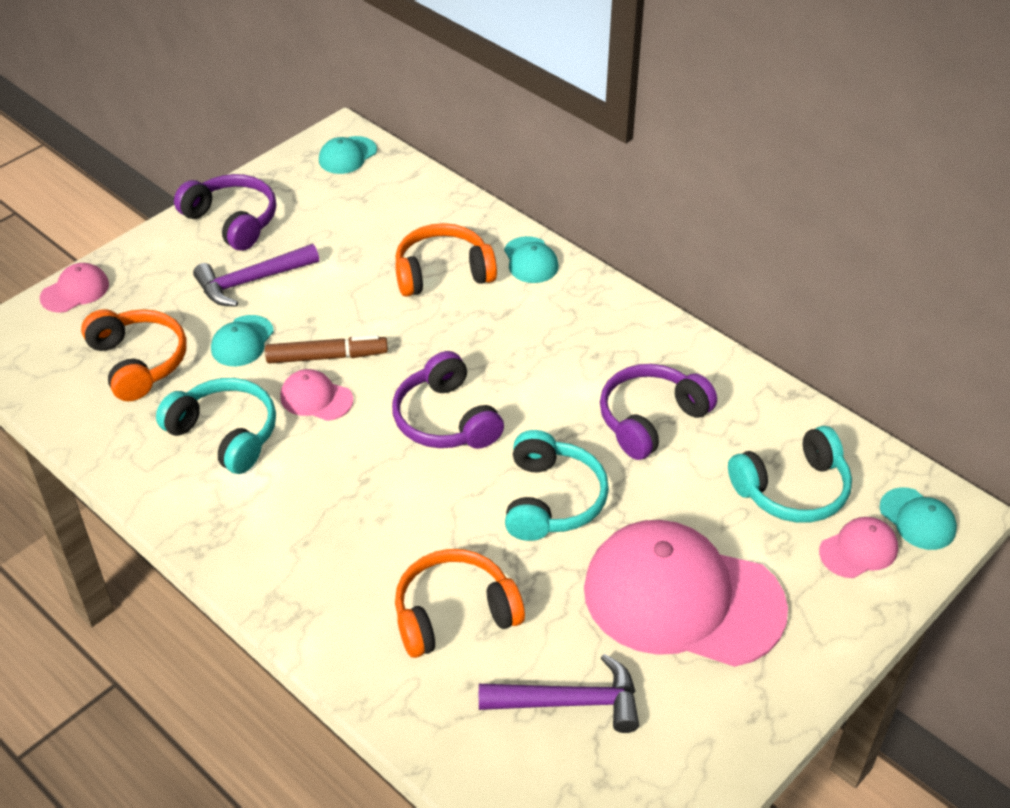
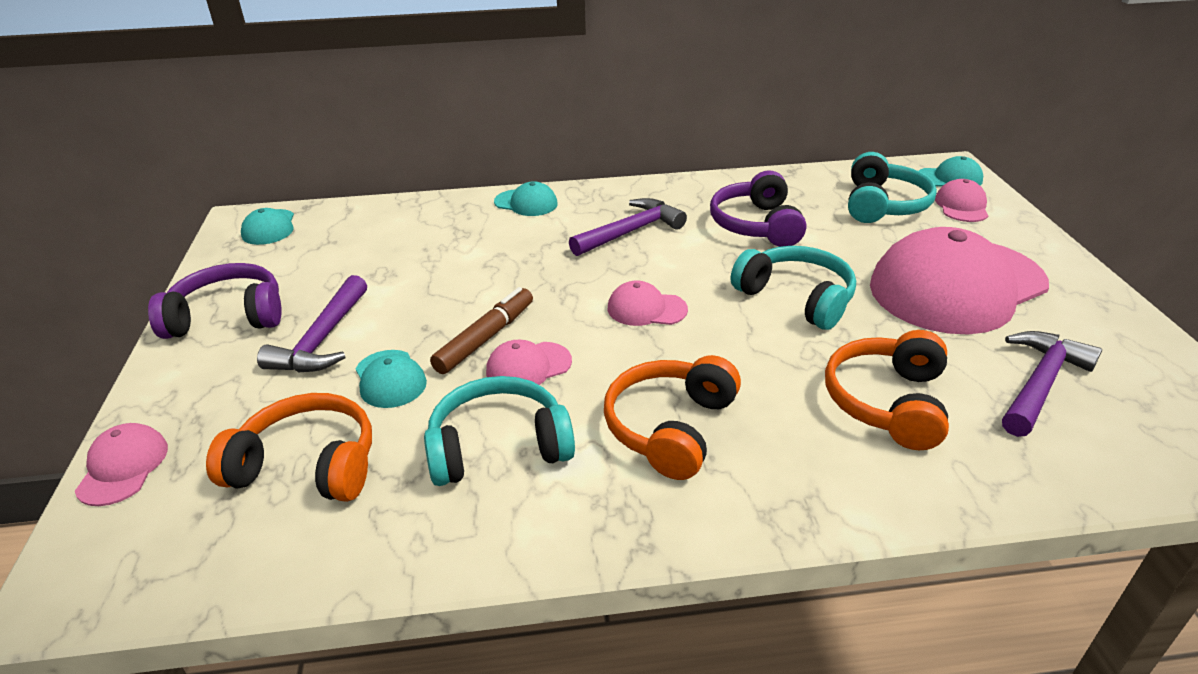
camera: 50 degrees left, 10 degrees down
(443, 273) = (478, 242): orange headphones -> orange headphones (671, 428)
(446, 419) = (646, 309): purple headphones -> pink cap
(552, 348) = (630, 232): none -> purple hammer

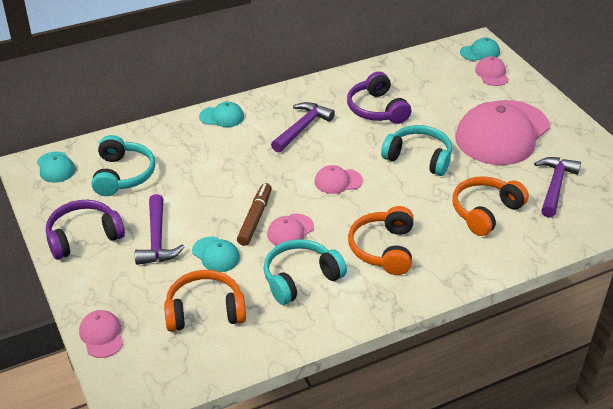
camera: 20 degrees left, 5 degrees up
(882, 204) = (446, 80): turquoise headphones -> turquoise headphones (122, 175)
(888, 402) = (485, 212): orange headphones -> orange headphones turned 45 degrees clockwise

